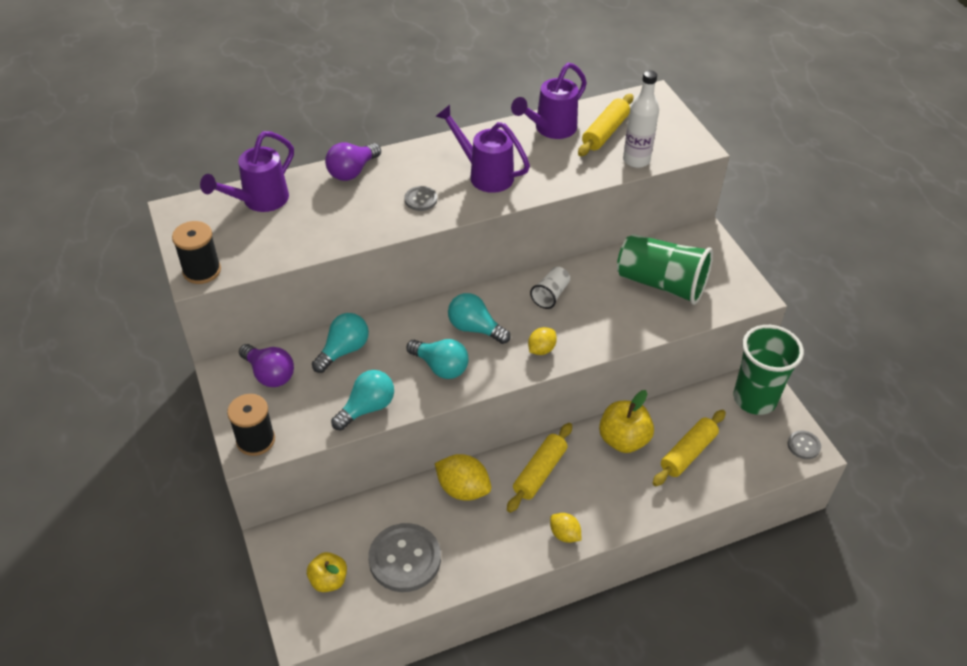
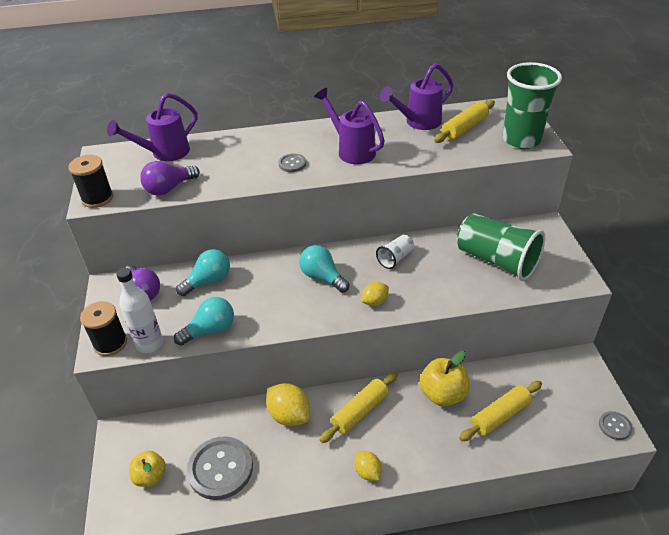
camera: 15 degrees right, 5 degrees down
(352, 171) = (245, 139): purple light bulb -> purple light bulb (169, 188)
(440, 367) = (283, 305): turquoise light bulb -> none
(636, 160) = (486, 151): white bottle -> white bottle (149, 344)
(754, 399) = (573, 376): green cup -> green cup (521, 140)

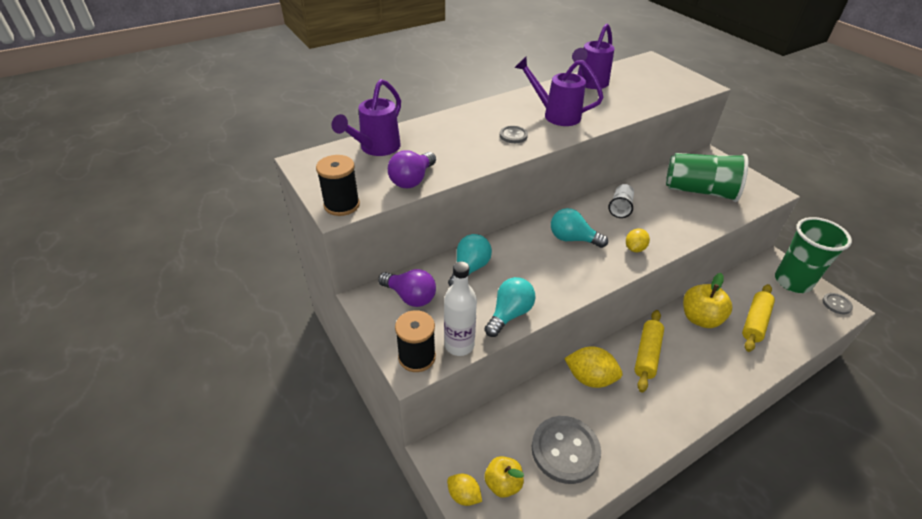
camera: 25 degrees left, 0 degrees up
(367, 472) = (693, 405): yellow lemon -> yellow lemon (464, 495)
(464, 128) = (631, 82): yellow rolling pin -> none
(521, 140) = (683, 84): green cup -> green cup (792, 282)

